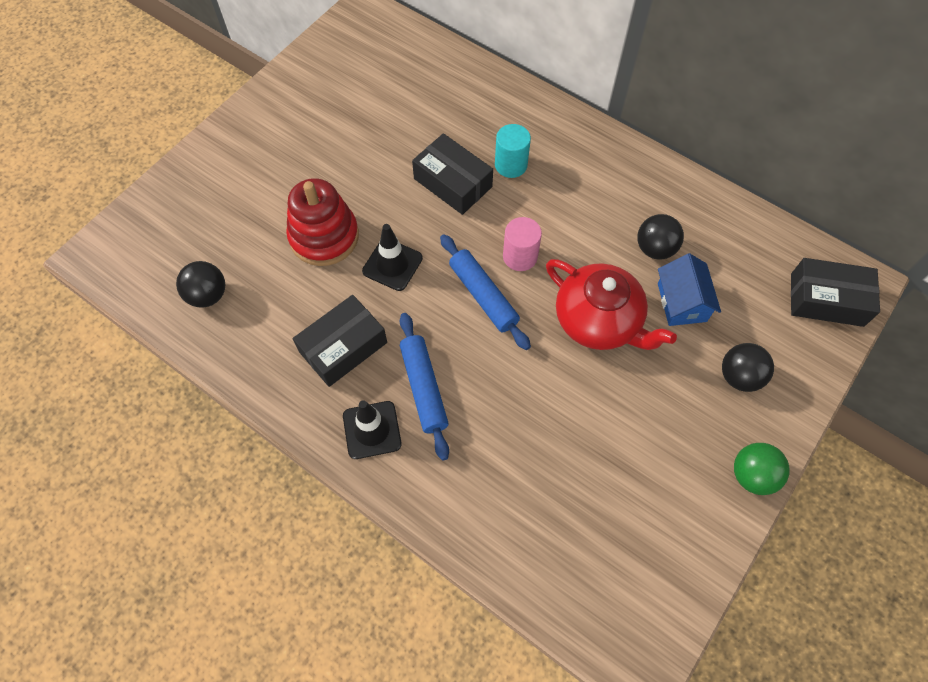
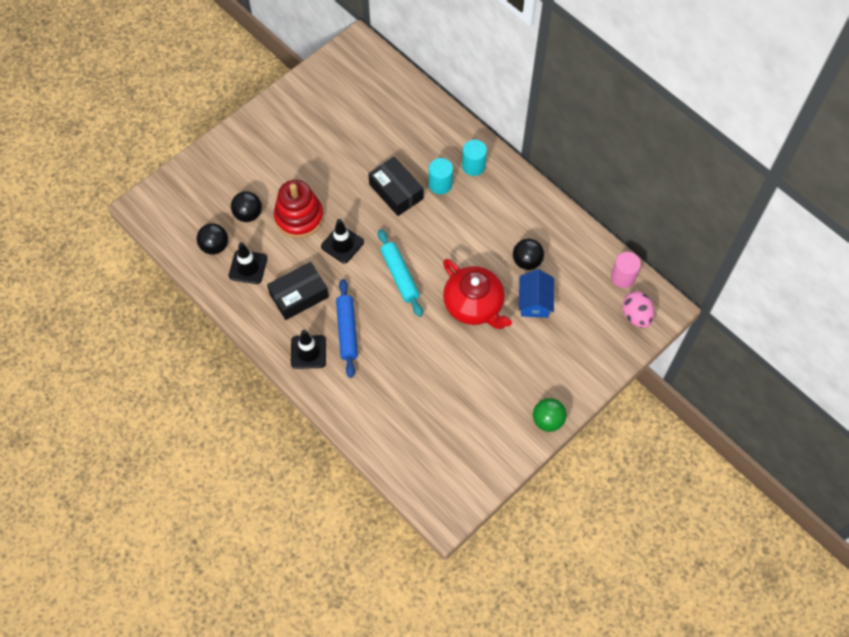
camera: 10 degrees right, 0 degrees up
(261, 318) = (248, 267): none -> black traffic cone
(483, 296) = (400, 276): blue rolling pin -> turquoise rolling pin
(520, 256) = (431, 252): pink cylinder -> pink cylinder (623, 277)
(549, 135) = (473, 166): none -> turquoise cylinder
(739, 376) = (559, 357): black ball -> black ball (248, 214)
(826, 300) = (636, 315): black box -> pink egg

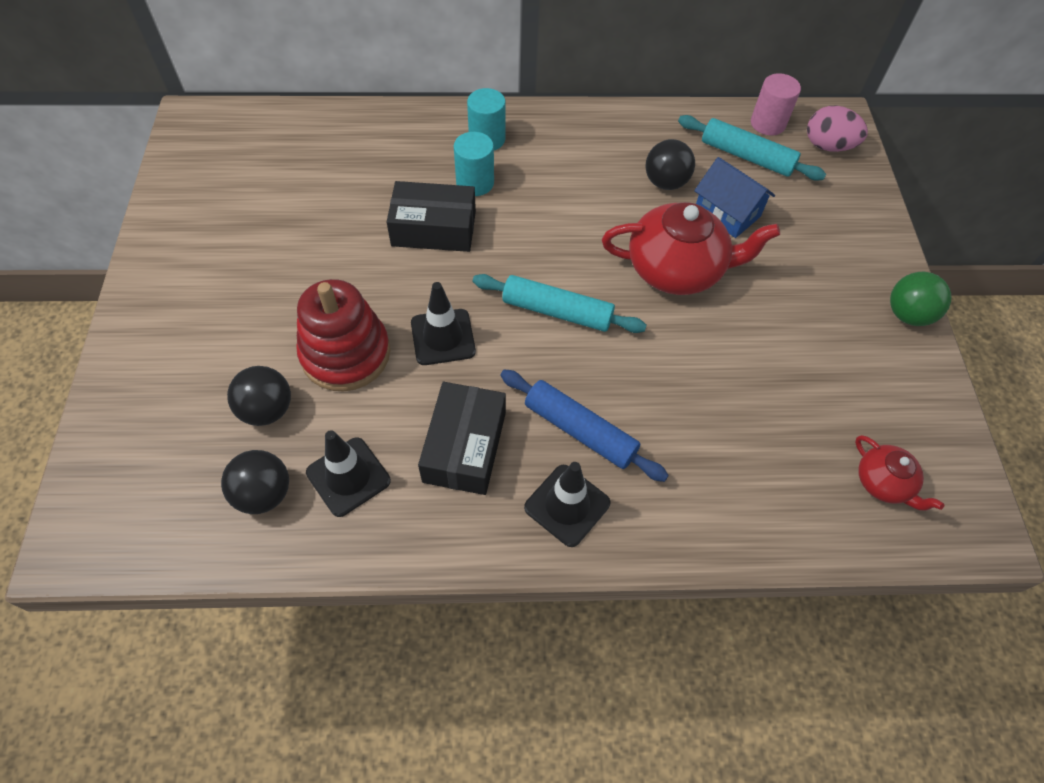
camera: 50 degrees left, 5 degrees down
(434, 464) = (883, 483): none -> red teapot
(585, 284) = (746, 156): none -> turquoise rolling pin

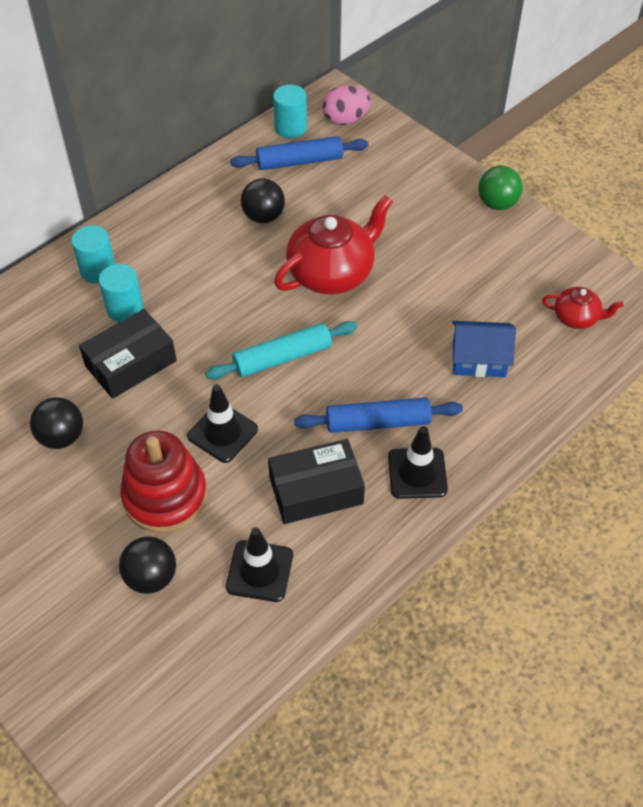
camera: 40 degrees left, 5 degrees down
(264, 494) = (214, 629): black ball -> black ball (61, 437)
(464, 447) = (316, 490): black box -> black box turned 75 degrees counterclockwise
(727, 213) = (326, 211): blue house -> blue house (478, 359)
(746, 156) = (300, 161): turquoise rolling pin -> blue rolling pin
(767, 123) = (290, 128): pink cylinder -> turquoise cylinder

